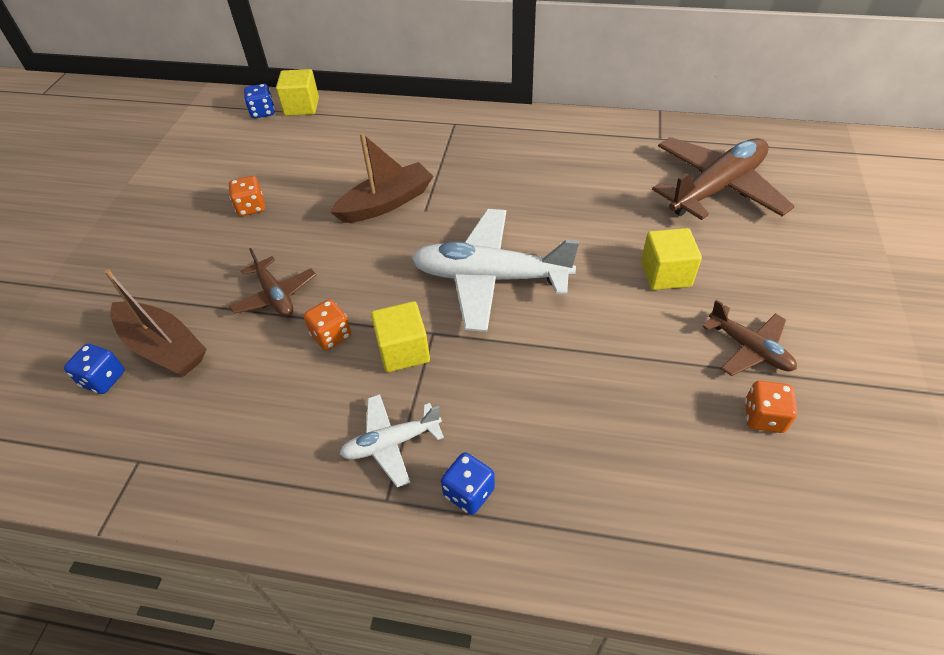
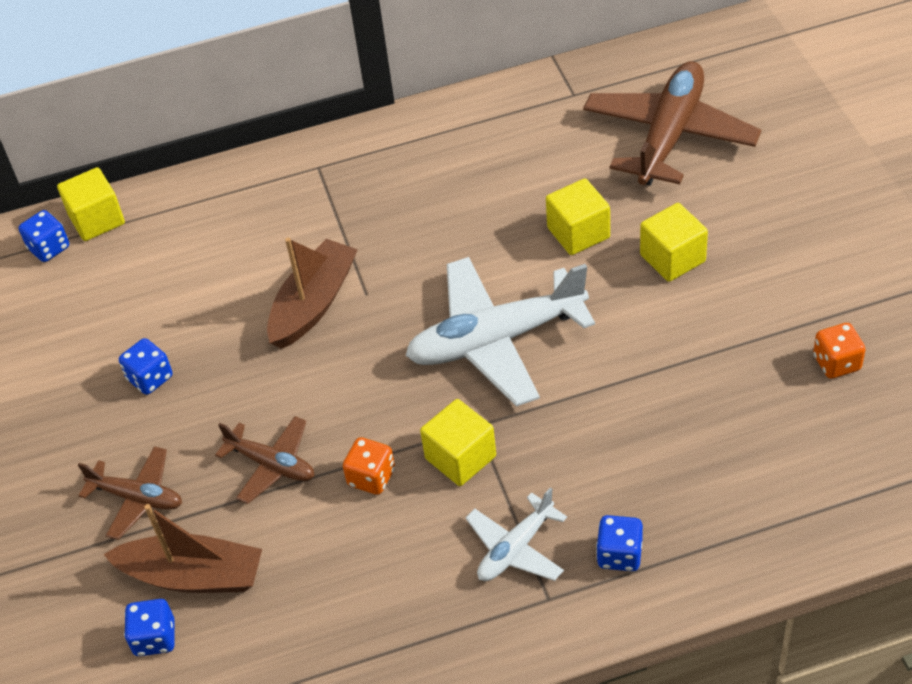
camera: 25 degrees left, 0 degrees up
(251, 207) = (150, 378): orange dice -> blue dice
(603, 228) = (578, 233): none -> yellow cube
(749, 348) = (791, 302): brown plane -> brown plane (137, 498)

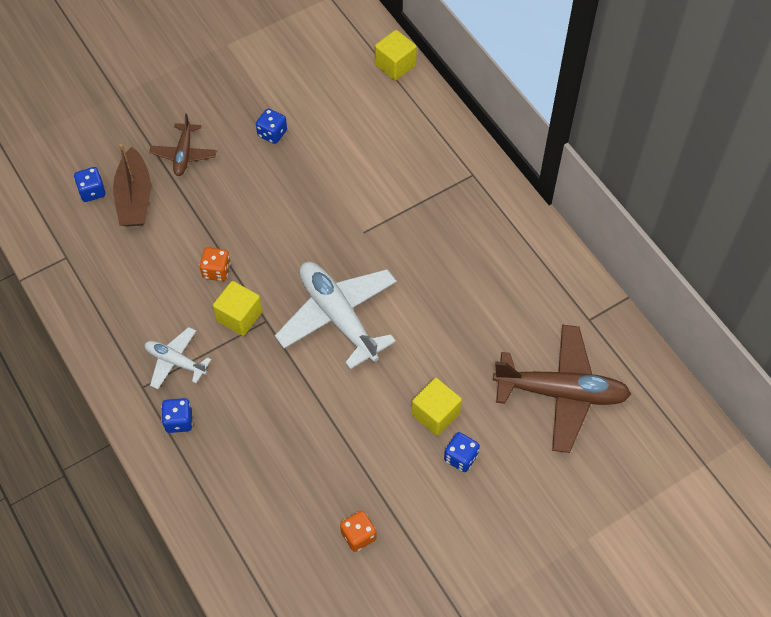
camera: 70 degrees right, 10 degrees up
(49, 248) = (365, 48): blue dice -> blue dice (461, 457)
(272, 465) = (218, 215): brown plane -> none
(313, 304) = (349, 204): brown boat -> none
(578, 233) = (446, 348): yellow cube -> none

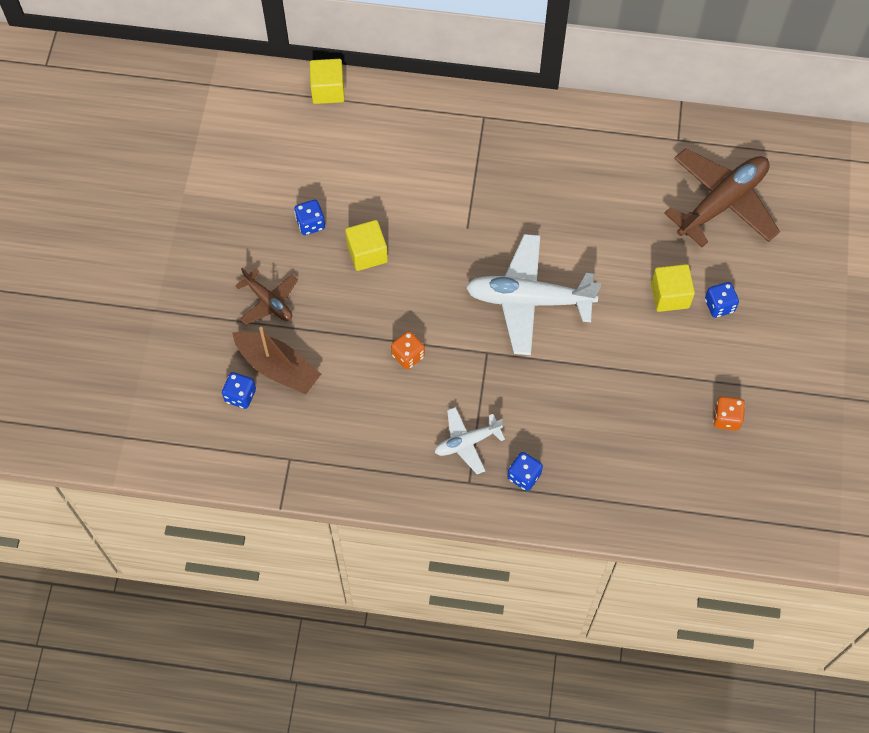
camera: 50 degrees left, 5 degrees up
(239, 316) = (466, 368): yellow cube -> yellow cube (367, 253)

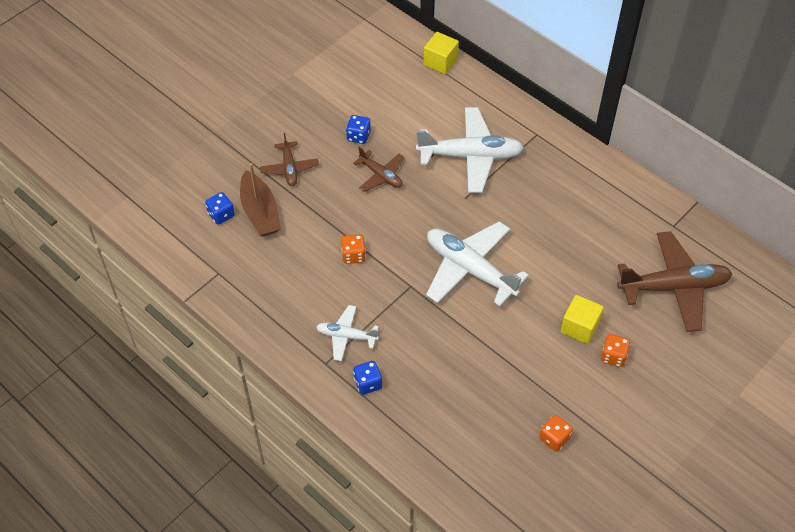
camera: 35 degrees right, 10 degrees down
(367, 253) = (381, 175): yellow cube -> brown plane
(438, 179) = (470, 156): none -> white plane
(719, 305) = (613, 356): blue dice -> orange dice

